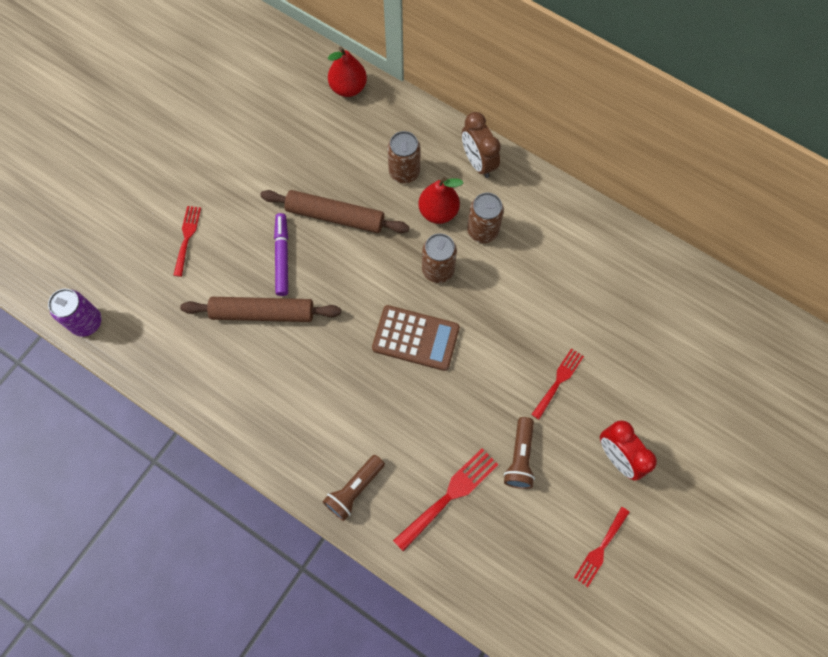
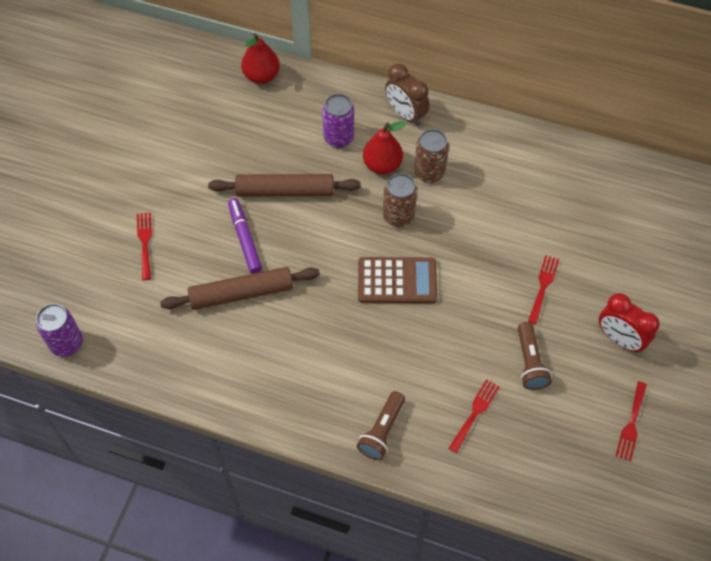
camera: 15 degrees left, 10 degrees down
(404, 172) = (339, 138): brown can -> purple can
(449, 495) = (475, 413): red fork -> red fork, size x0.66

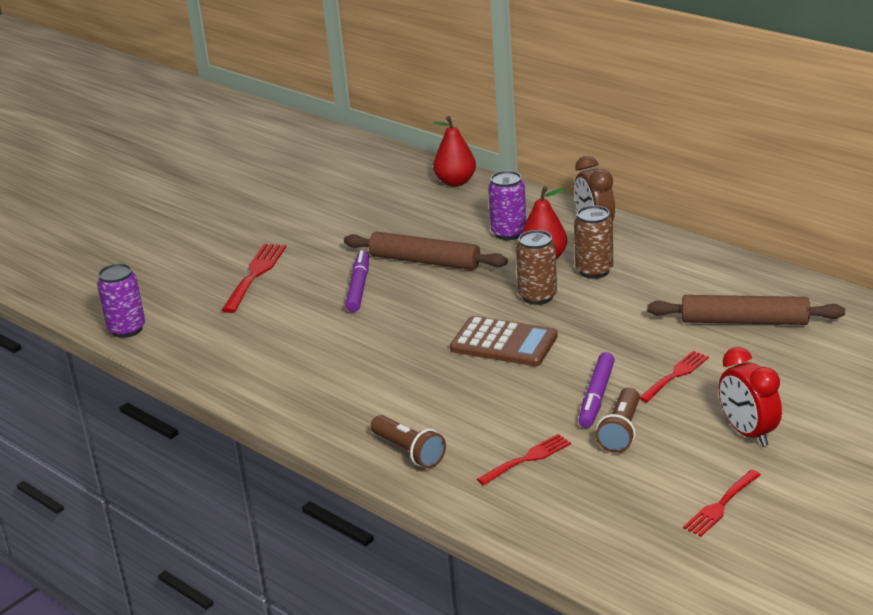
camera: 25 degrees right, 30 degrees down
(145, 242) = (255, 274): red fork -> red fork, size x1.51
(241, 293) = (327, 324): brown rolling pin -> brown rolling pin (744, 321)
(382, 431) = (409, 452): brown flashlight -> brown flashlight turned 90 degrees counterclockwise
(495, 327) = (596, 396): none -> purple marker

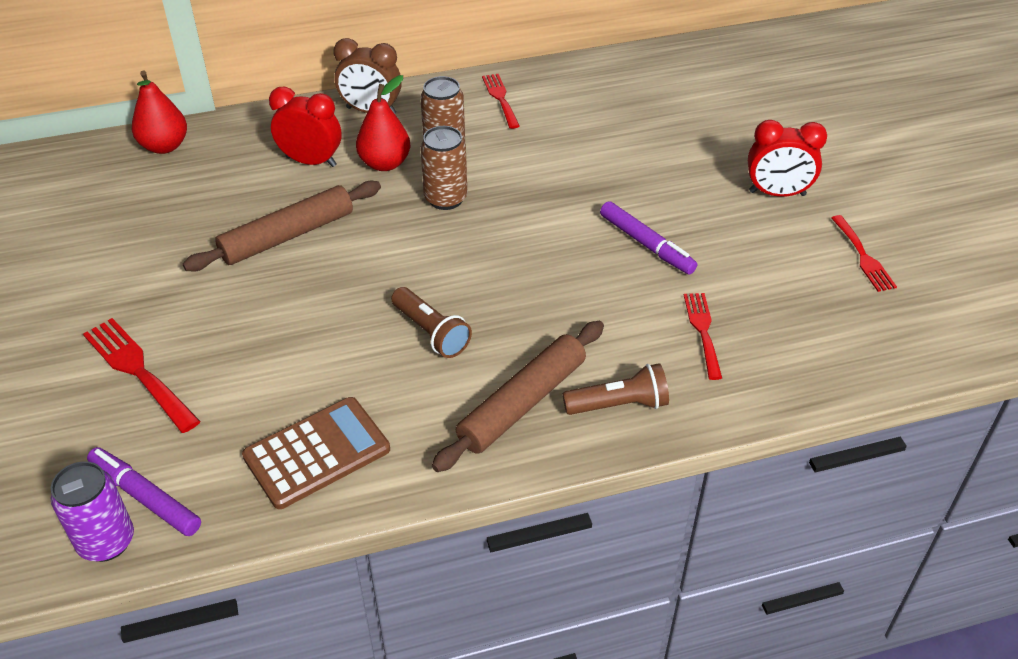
camera: 60 degrees left, 15 degrees up
(358, 287) = (275, 303): purple marker -> purple marker (145, 497)
(504, 343) = (499, 256): brown calculator -> brown calculator (317, 453)
(509, 233) = (311, 161): purple can -> red clock
(621, 431) = (712, 256): brown flashlight -> brown flashlight (431, 333)
(675, 375) = (659, 187): red fork -> red fork (500, 98)
(744, 321) = (618, 115): brown rolling pin -> brown rolling pin (522, 403)

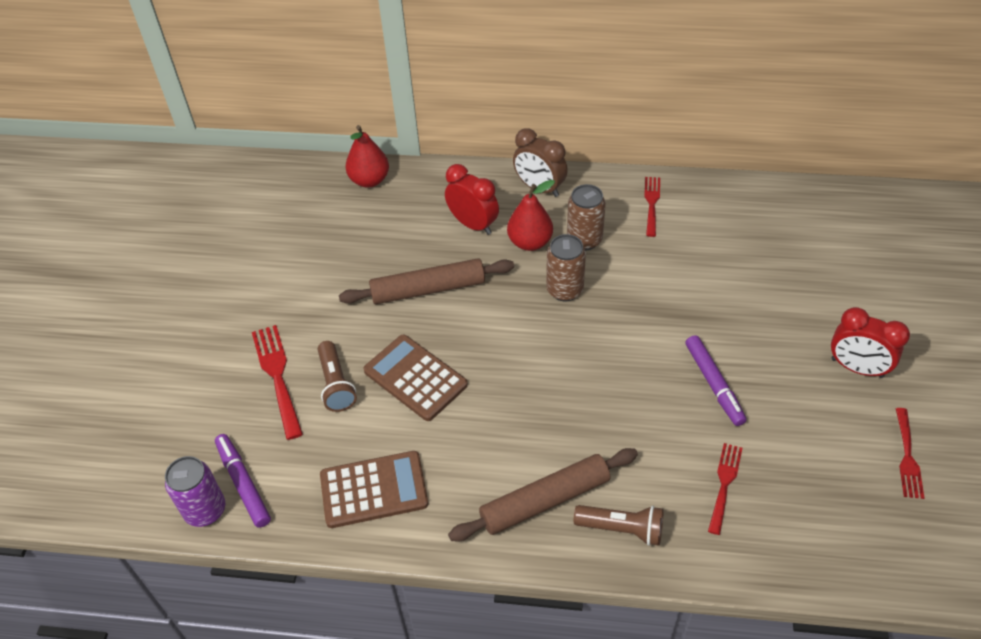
camera: 25 degrees right, 5 degrees up
(314, 326) = (415, 378): none -> brown calculator
(431, 333) = (501, 412): brown flashlight -> brown flashlight (336, 384)

